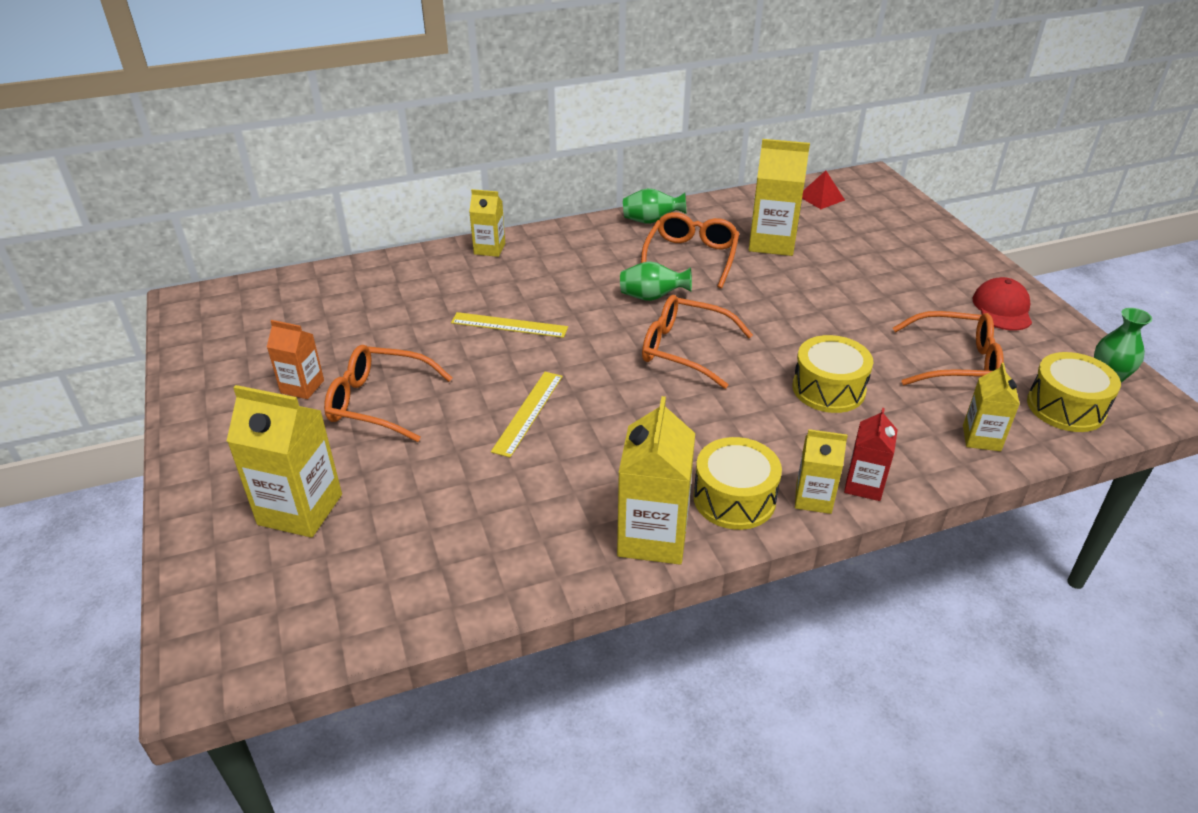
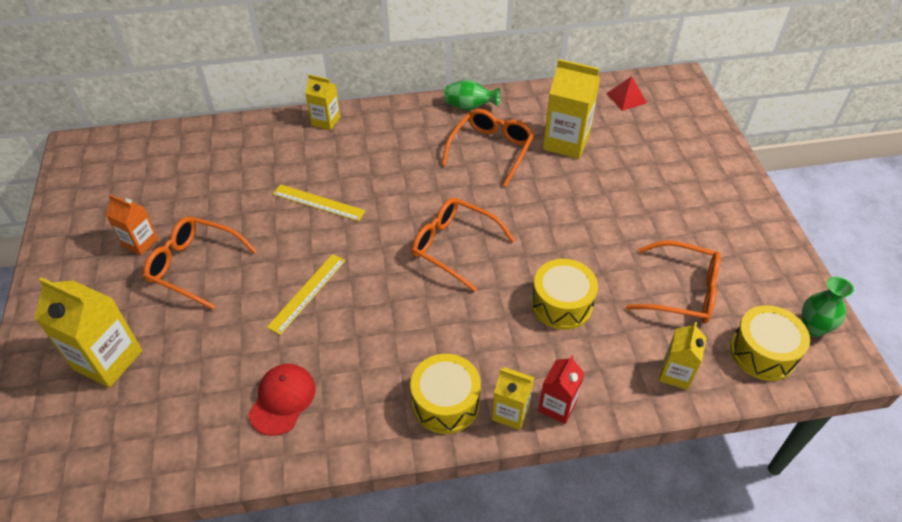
camera: 10 degrees right, 10 degrees up
(652, 297) = (444, 188): green vase -> none
(653, 537) = (368, 429): yellow carton -> none
(1002, 308) = (746, 239): red cap -> red cap (282, 400)

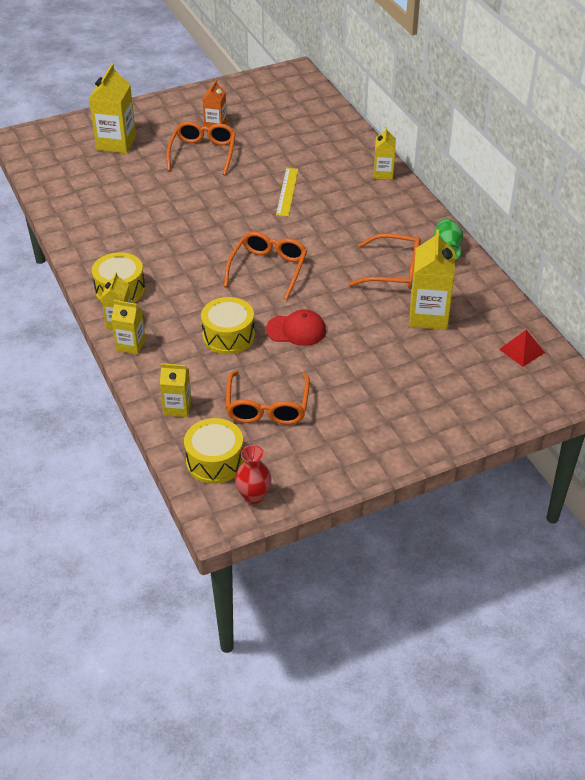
camera: 75 degrees right, 5 degrees down
(282, 400) = (104, 218): red cap -> red cap (296, 330)
(307, 293) = (196, 207): yellow ruler -> none
(557, 406) = (131, 345): red carton -> yellow carton
(813, 327) = (253, 496): green vase -> red vase

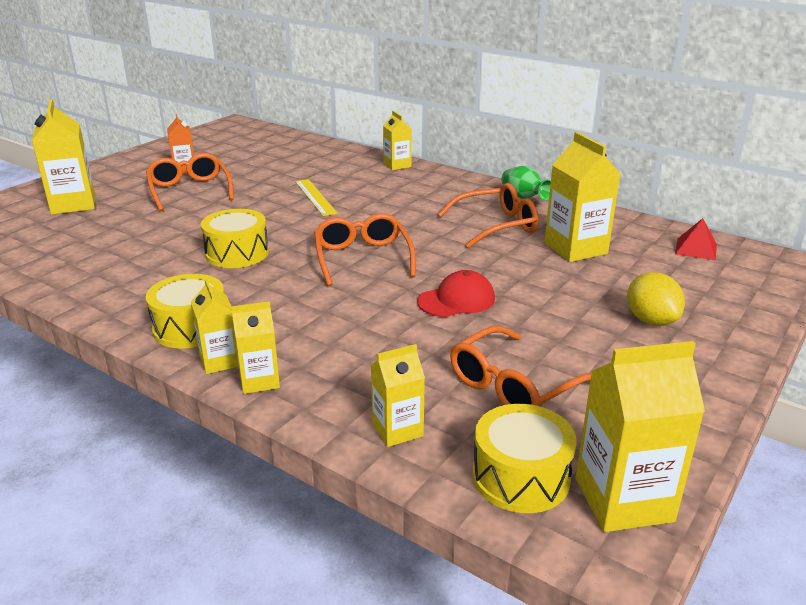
camera: 30 degrees left, 15 degrees down
(228, 336) = (382, 330): yellow drum -> yellow drum (237, 253)
(253, 496) = (623, 500): red vase -> yellow carton
(267, 407) = (513, 385): orange glasses -> orange glasses turned 75 degrees clockwise
(407, 397) = (651, 320): none -> yellow lemon

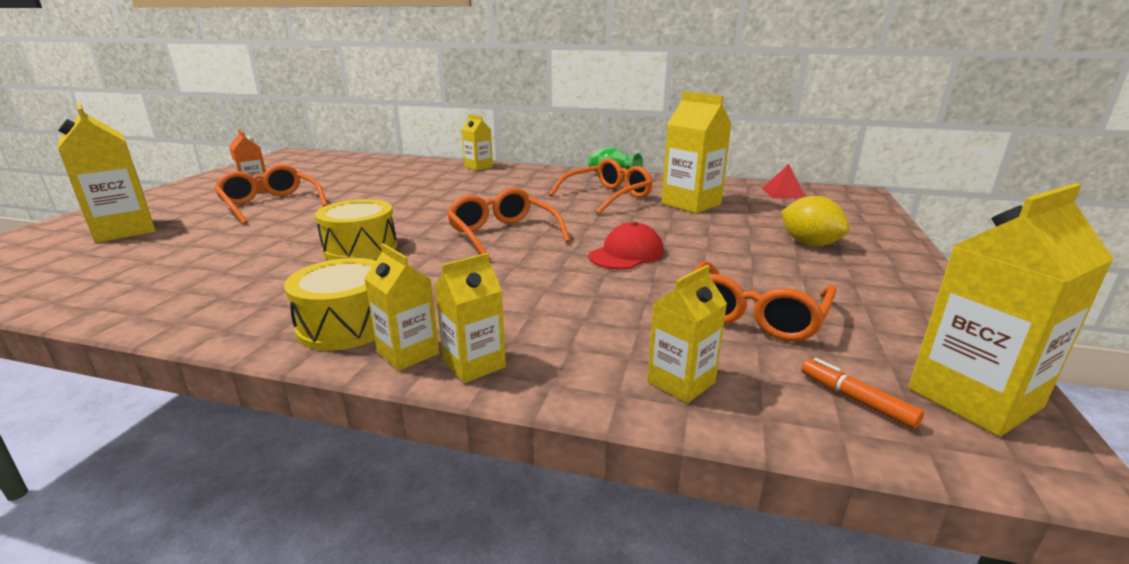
camera: 20 degrees left, 5 degrees down
(315, 197) = (415, 195): yellow ruler -> none
(521, 477) = (856, 400): yellow drum -> orange marker

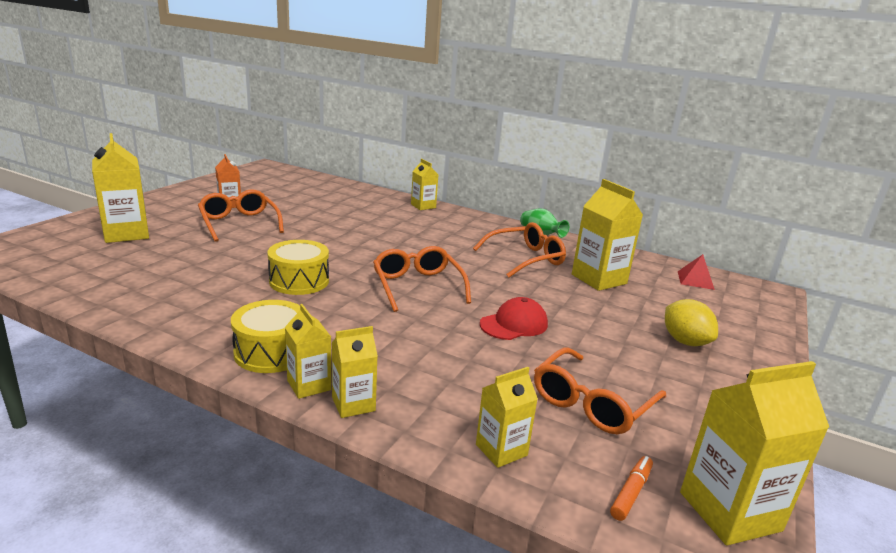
camera: 10 degrees right, 0 degrees up
(856, 400) = (631, 493): orange marker -> orange marker turned 60 degrees clockwise

